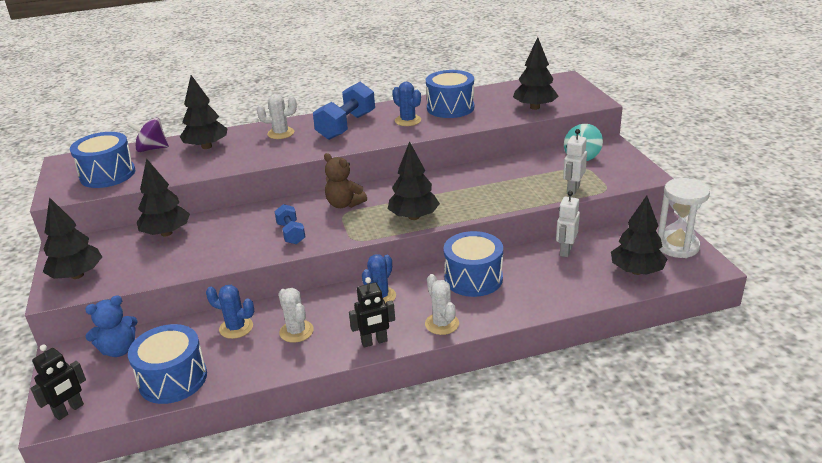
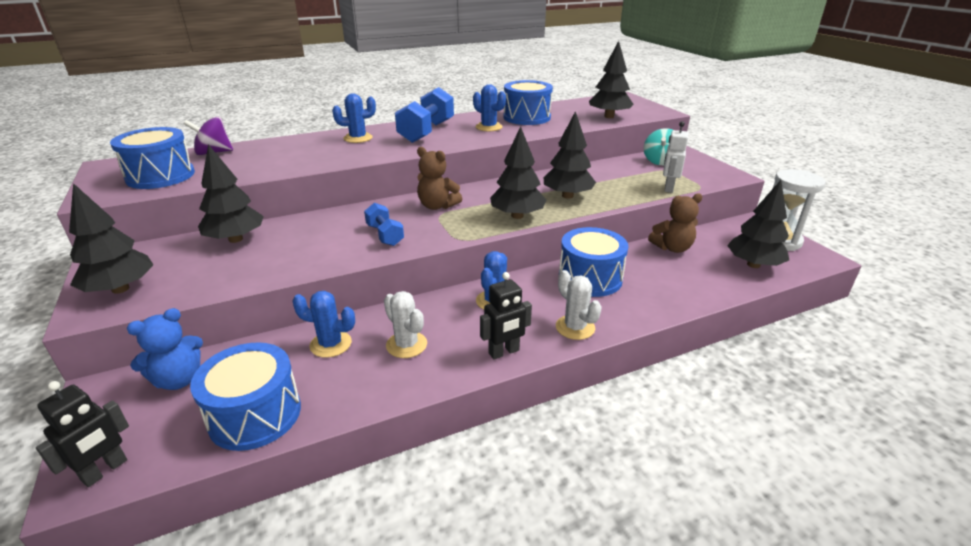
camera: 10 degrees left, 0 degrees up
(206, 146) = (277, 150): black tree -> black tree (567, 196)
(281, 133) = (358, 138): white cactus -> blue cactus
(565, 250) = (672, 248): white robot -> brown teddy bear

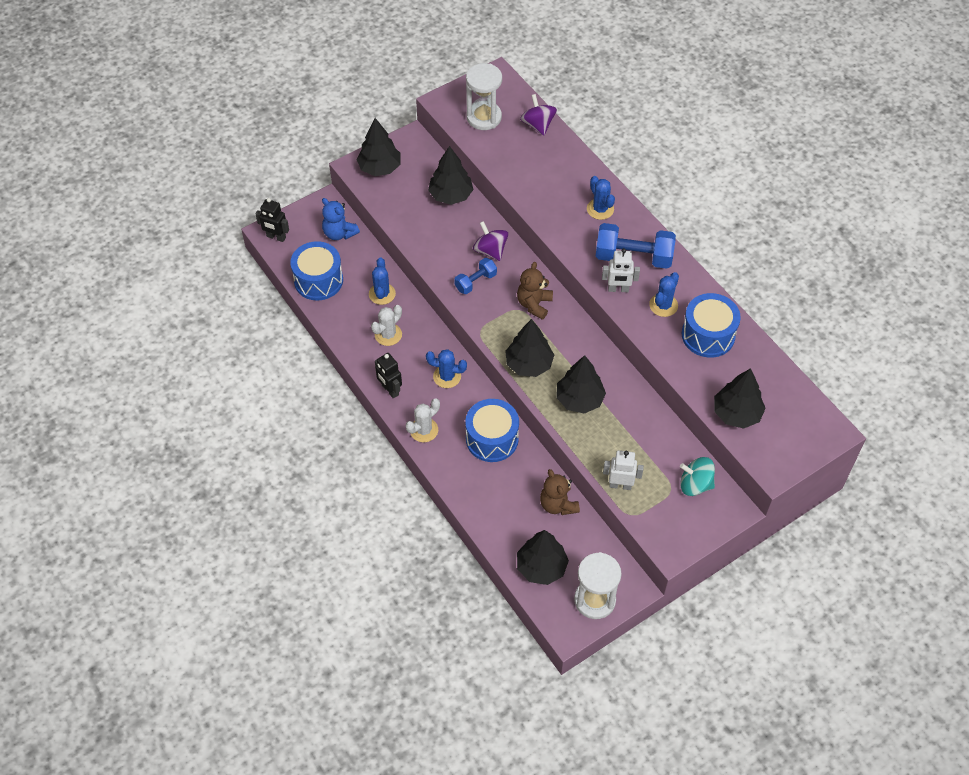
camera: 80 degrees right, 25 degrees up
(160, 176) = (484, 117): blue drum -> white hourglass
(345, 222) = (490, 250): none -> purple spinning top
(461, 140) = (618, 289): none -> white robot

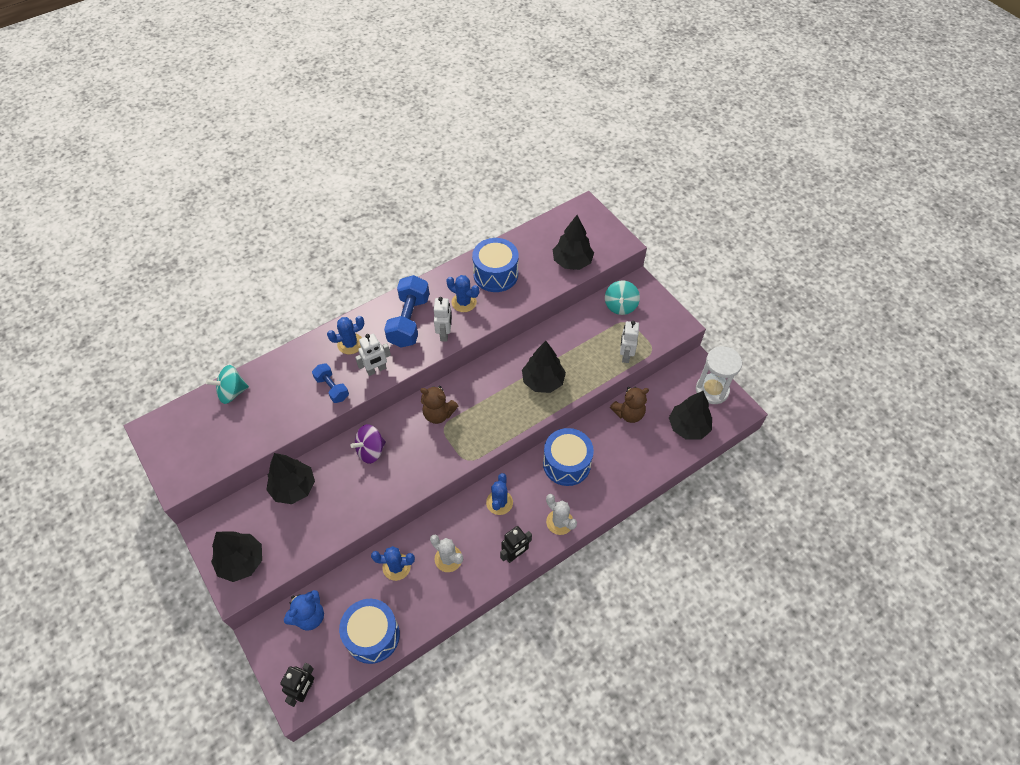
camera: 90 degrees left, 0 degrees up
(475, 282) = (408, 464): blue dumbbell -> blue dumbbell (332, 388)
(484, 117) = (210, 441): white hourglass -> none
(529, 364) = (506, 419): black tree -> none
(538, 125) = (232, 392): purple spinning top -> turquoise spinning top
(568, 233) = (376, 370): none -> white robot

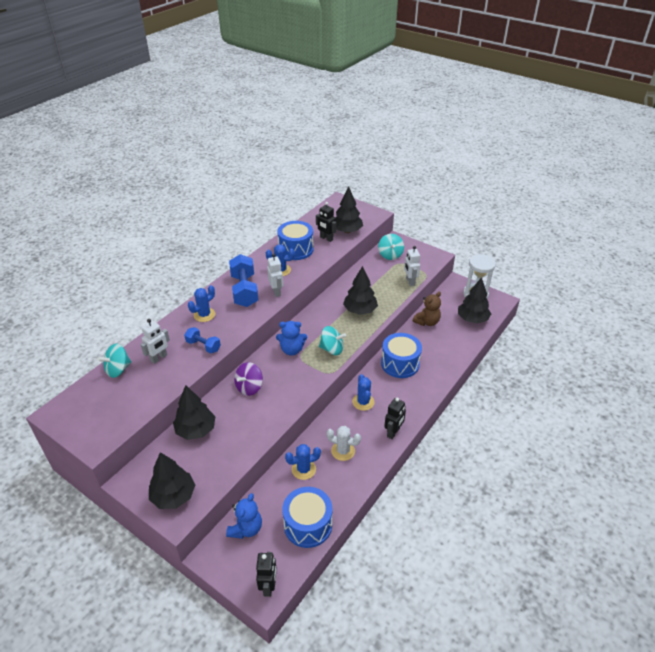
camera: 20 degrees left, 15 degrees down
(376, 370) = (234, 326): white robot -> white robot (159, 358)
(438, 414) = (292, 350): brown teddy bear -> blue teddy bear
(484, 427) = (332, 349): none -> turquoise spinning top
(540, 267) = (326, 238): none -> black robot
(559, 522) = (415, 401): white cactus -> none

